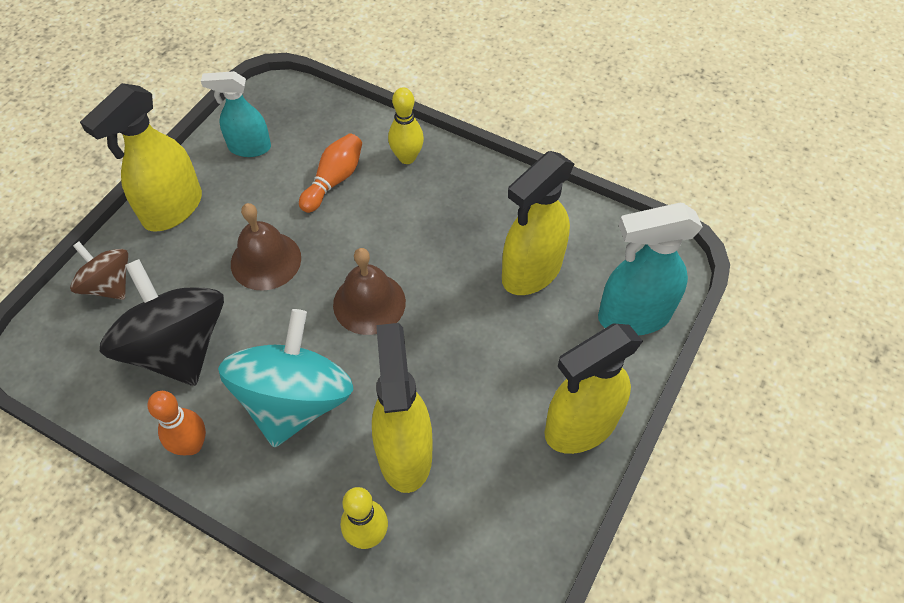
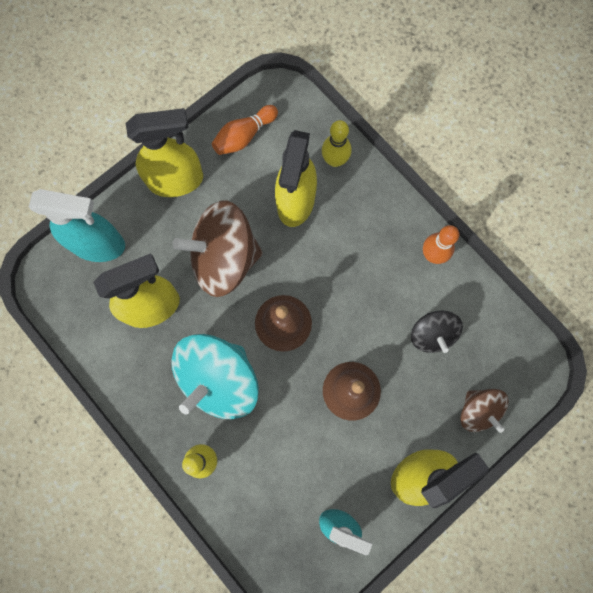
camera: 160 degrees left, 20 degrees up
(178, 347) = (432, 334): black spinning top -> black spinning top, size x0.55
(295, 400) = (357, 263): turquoise spinning top -> turquoise spinning top (219, 379)
(334, 180) = (275, 456): orange bowling pin -> orange bowling pin (244, 136)
(471, 350) = (224, 258): none -> brown spinning top

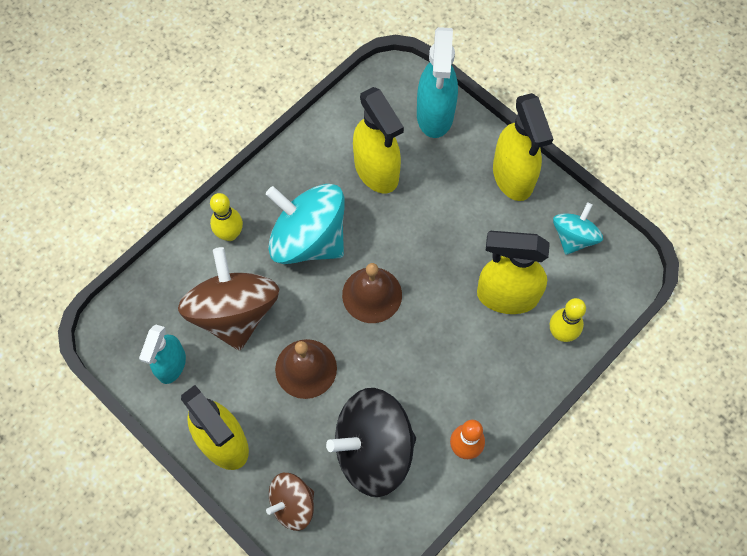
camera: 85 degrees right, 10 degrees down
(224, 258) = (434, 231): brown spinning top -> brown spinning top (234, 312)
(244, 136) = (573, 237): orange bowling pin -> turquoise spinning top
(432, 334) = (373, 450): black spinning top -> black spinning top, size x1.81

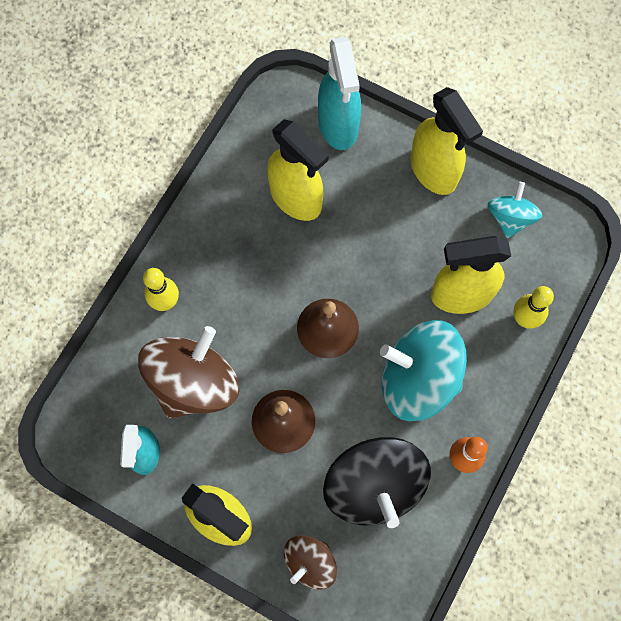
camera: 15 degrees left, 5 degrees up
(234, 312) = (194, 382): brown spinning top -> brown spinning top turned 60 degrees clockwise
(308, 239) = (247, 287): turquoise spinning top -> turquoise spinning top (418, 379)
(373, 450) = (374, 486): black spinning top -> black spinning top turned 75 degrees counterclockwise

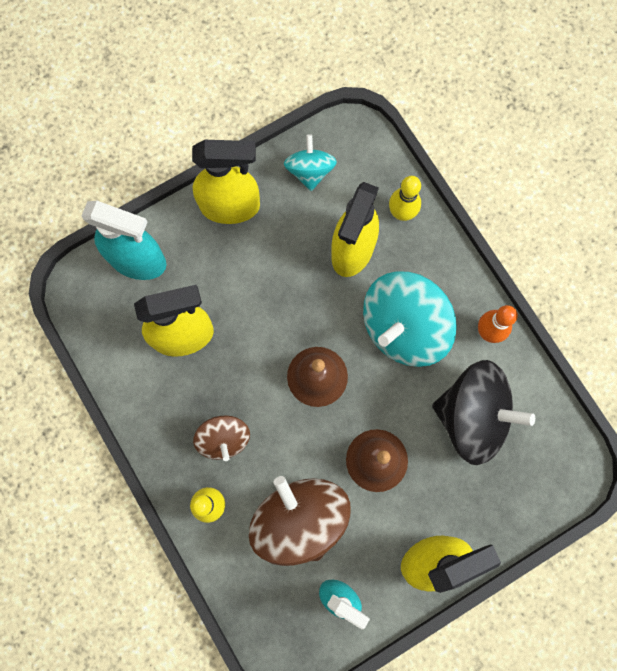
camera: 60 degrees left, 5 degrees up
(310, 562) = (507, 505): brown spinning top -> brown spinning top (224, 439)
(510, 218) = (310, 171): turquoise spinning top -> turquoise spinning top turned 45 degrees clockwise

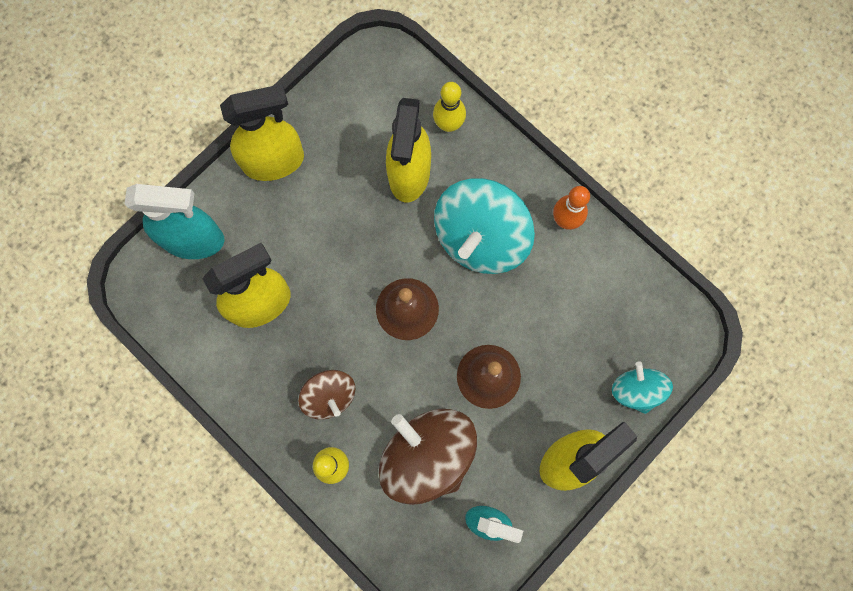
camera: 15 degrees left, 0 degrees up
(310, 171) = (345, 106): turquoise spinning top -> turquoise spinning top (636, 390)
(472, 416) = (571, 307): black spinning top -> none

